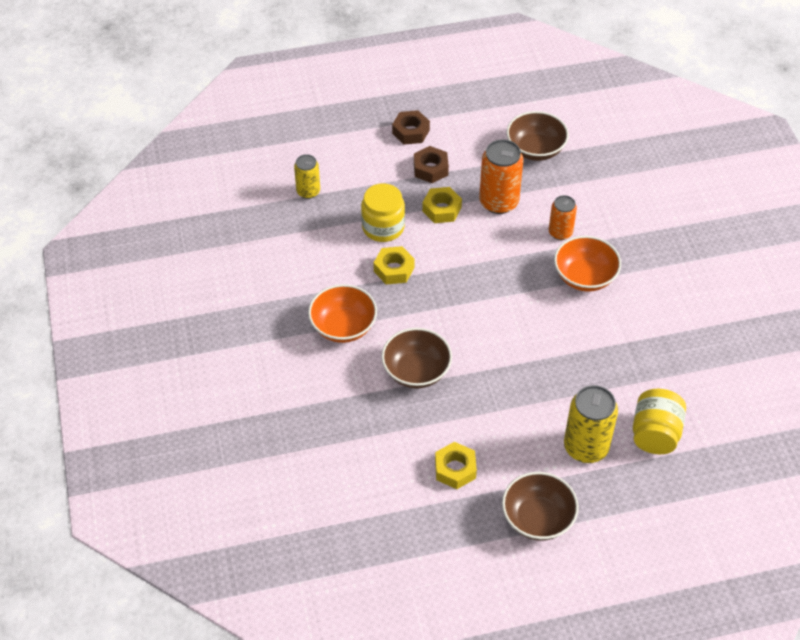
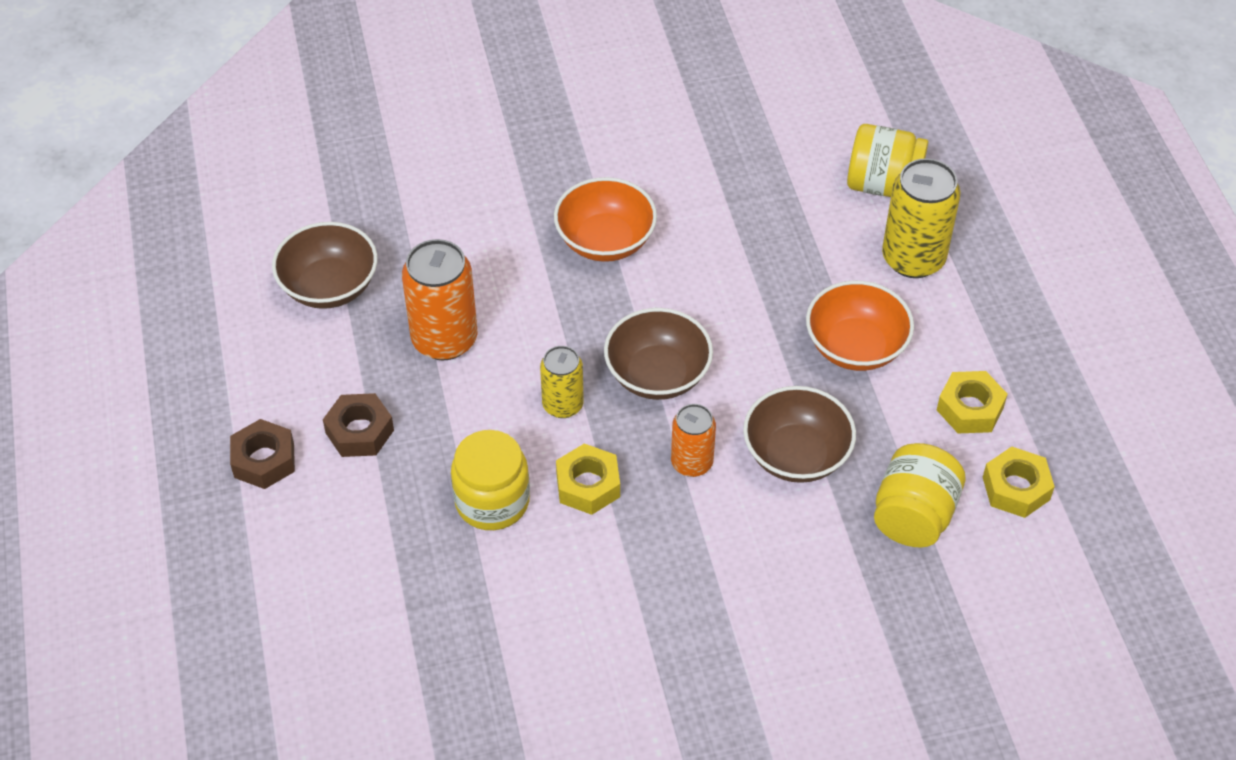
camera: 90 degrees left, 0 degrees up
(308, 191) = (398, 619): yellow can -> yellow can (563, 405)
(343, 327) = (712, 556): orange bowl -> orange bowl (855, 347)
(370, 430) = (913, 516): none -> yellow jar
(441, 209) = (456, 417): yellow nut -> yellow nut (1016, 488)
(537, 518) = (1036, 317): brown bowl -> brown bowl (657, 375)
(560, 232) = (515, 264): orange can -> orange can (692, 463)

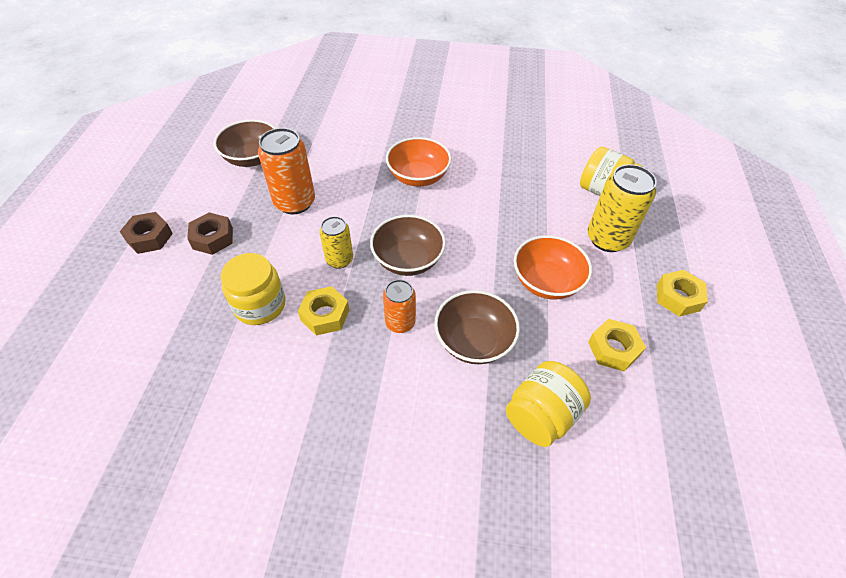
camera: 20 degrees right, 0 degrees up
(1016, 488) = (630, 422): yellow nut -> yellow nut (678, 297)

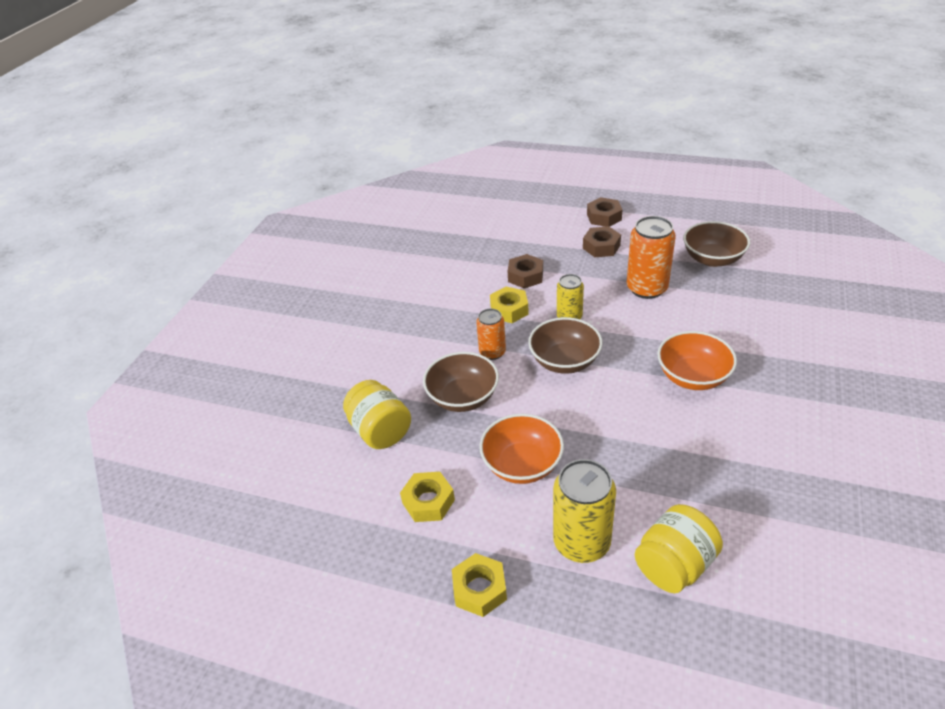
camera: 105 degrees right, 10 degrees down
(260, 305) = (525, 276): yellow jar -> brown nut

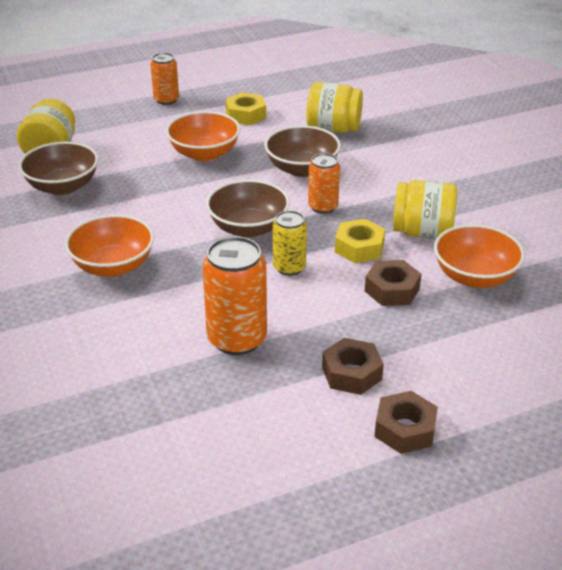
camera: 135 degrees right, 5 degrees down
(456, 301) = (422, 232): none -> yellow jar
(470, 263) = (474, 277): none -> orange bowl
(479, 589) = (166, 100): yellow nut -> orange can
(581, 542) = (122, 137): yellow can -> none
(712, 259) = (185, 426): brown bowl -> brown bowl (62, 186)

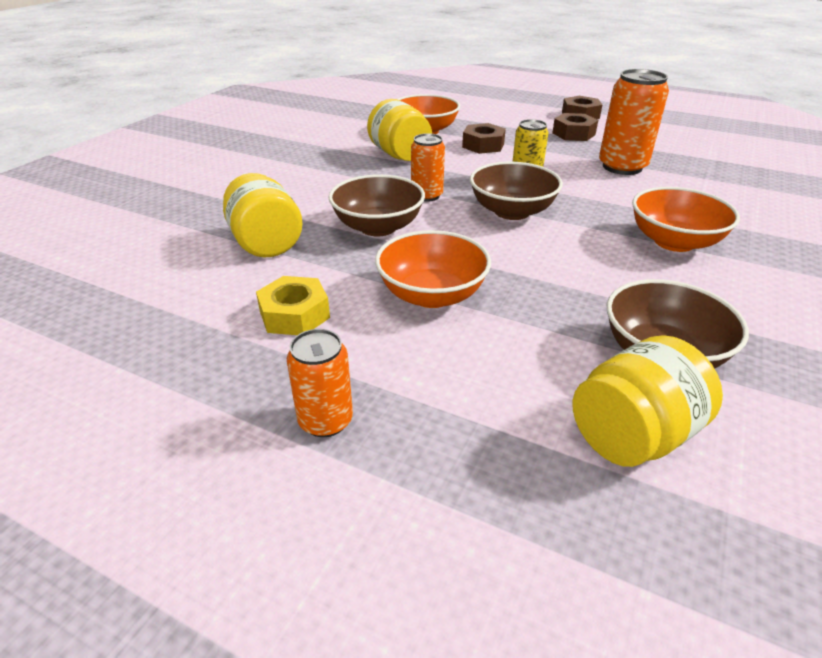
camera: 130 degrees left, 0 degrees up
(359, 248) = (457, 166): yellow nut -> none

